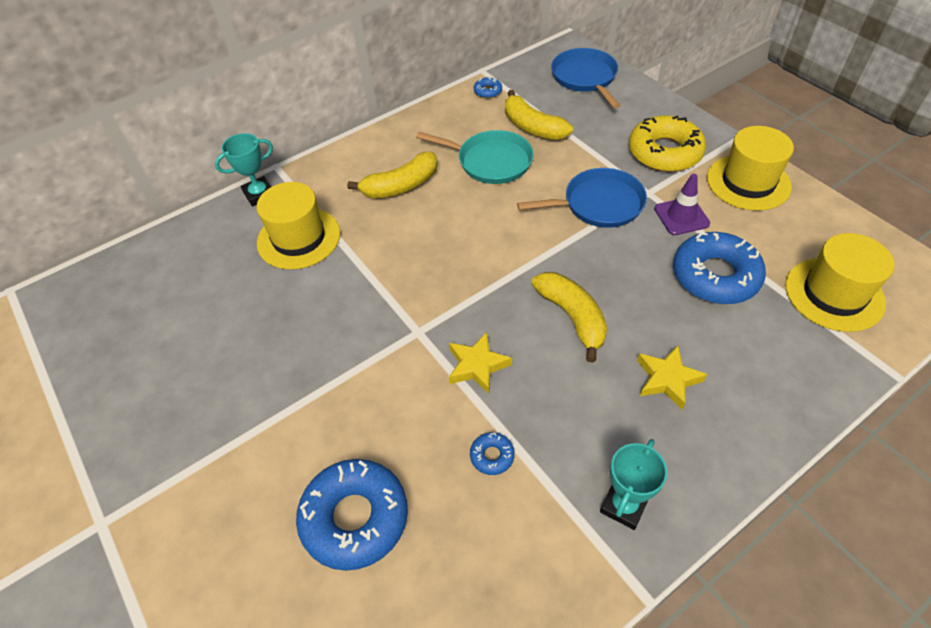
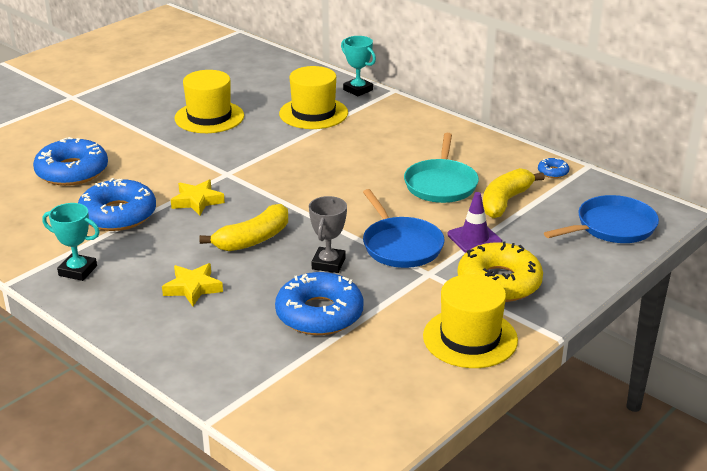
camera: 75 degrees right, 20 degrees down
(401, 186) = (390, 146): yellow banana -> none
(492, 456) = (118, 215): blue donut -> blue donut, size x2.33
(626, 259) = (328, 263): none -> grey trophy
(681, 216) = (398, 294): purple traffic cone -> purple traffic cone (474, 238)
(834, 294) = (311, 388): yellow hat -> yellow hat (209, 117)

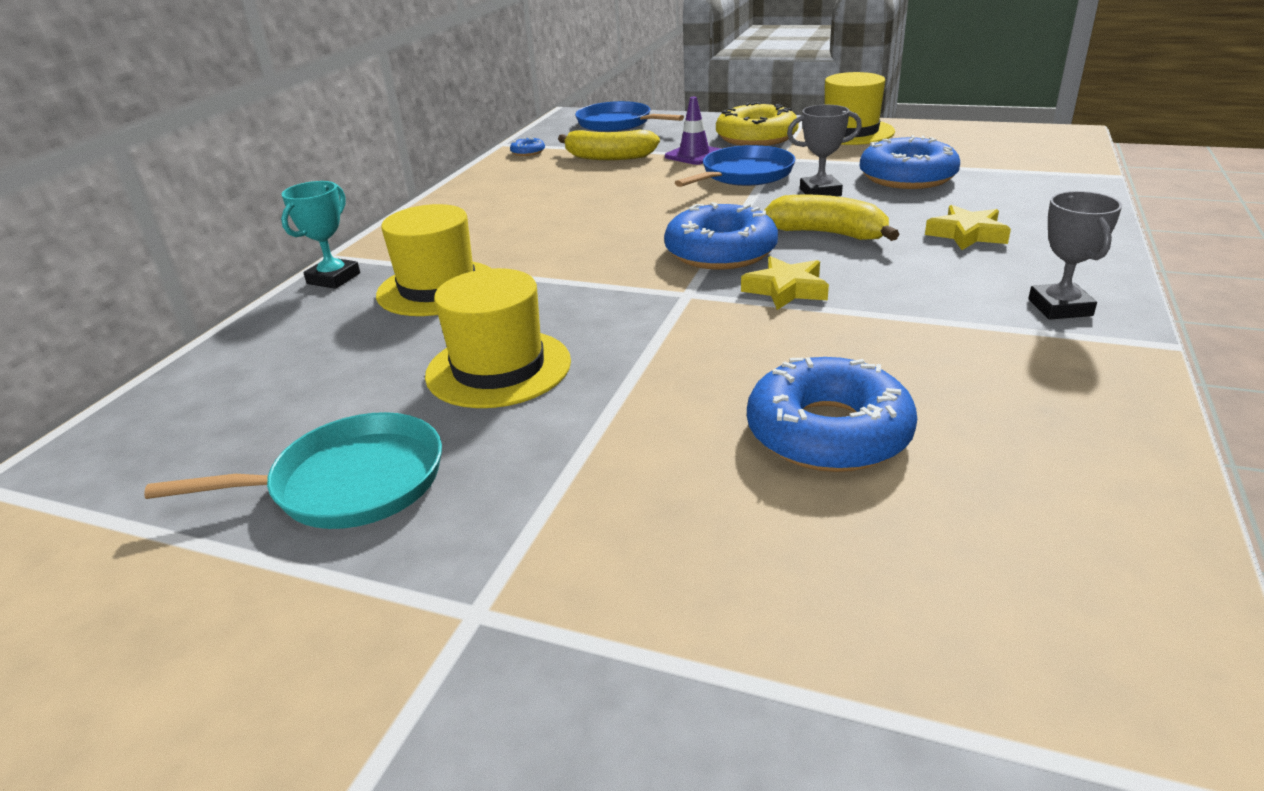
camera: 110 degrees left, 0 degrees up
(78, 271) = (1060, 307): turquoise trophy -> grey trophy
(118, 215) = (897, 332): blue donut -> blue donut (720, 252)
(441, 184) = (597, 184): turquoise pan -> turquoise pan (350, 483)

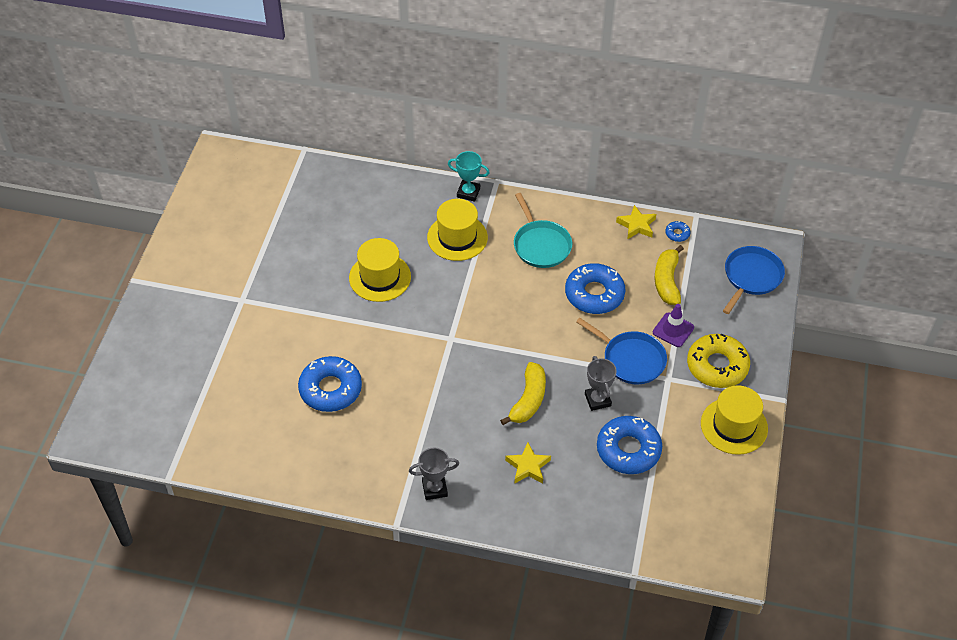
camera: 80 degrees right, 20 degrees up
(350, 483) = (303, 251): turquoise pan -> turquoise pan (541, 245)
(720, 252) = (502, 350): blue donut -> blue donut (594, 294)
(786, 289) = (455, 379): yellow star -> yellow star (637, 225)

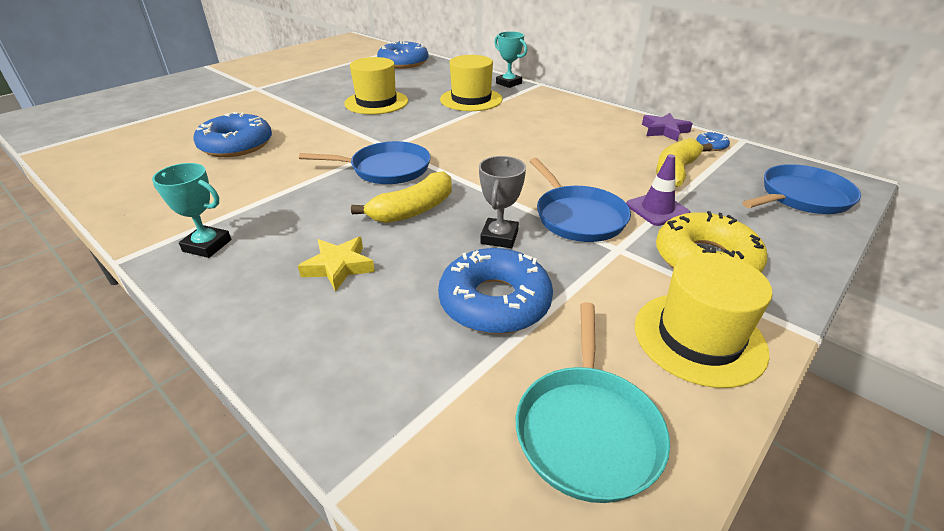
camera: 30 degrees right, 15 degrees down
(434, 489) = (207, 245): grey trophy -> turquoise trophy
(473, 366) = (386, 169): none -> blue pan
(541, 245) = (547, 119): turquoise pan -> turquoise pan (587, 430)
(594, 294) = (575, 159): blue donut -> blue donut (403, 63)
(637, 225) = (664, 131): yellow star -> purple star

